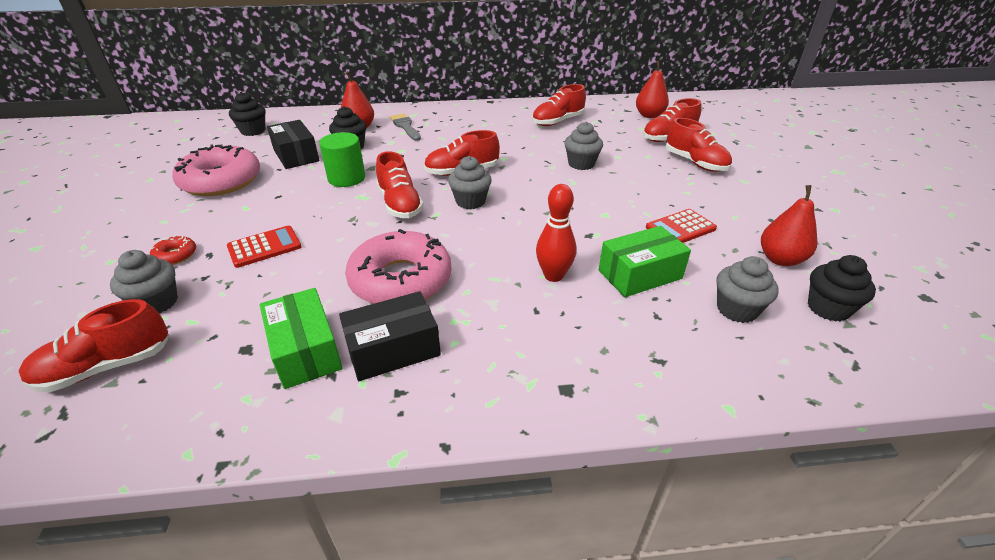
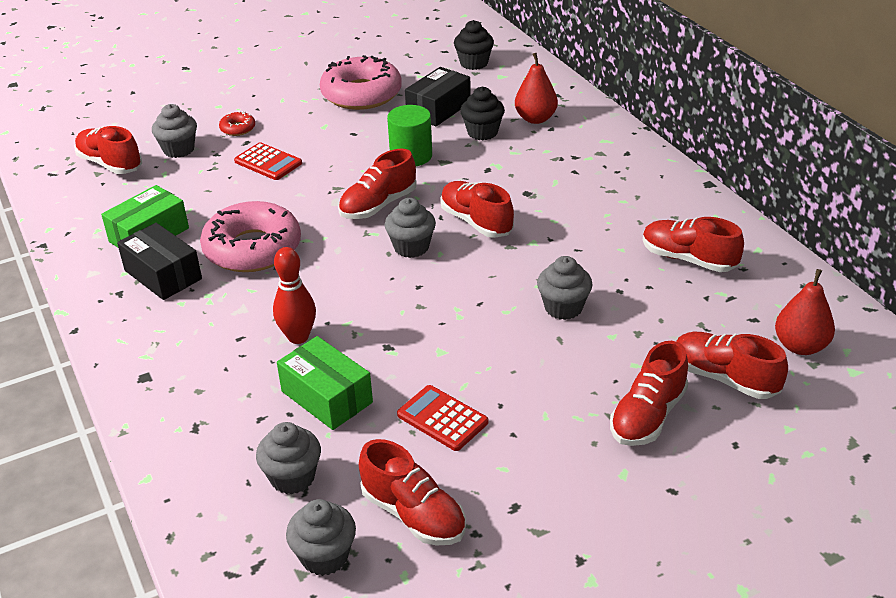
camera: 70 degrees right, 0 degrees up
(405, 126) = (564, 147): grey brush -> none
(780, 259) = (413, 514): red pear -> red shoe
(828, 308) = (324, 556): black cupcake -> grey cupcake

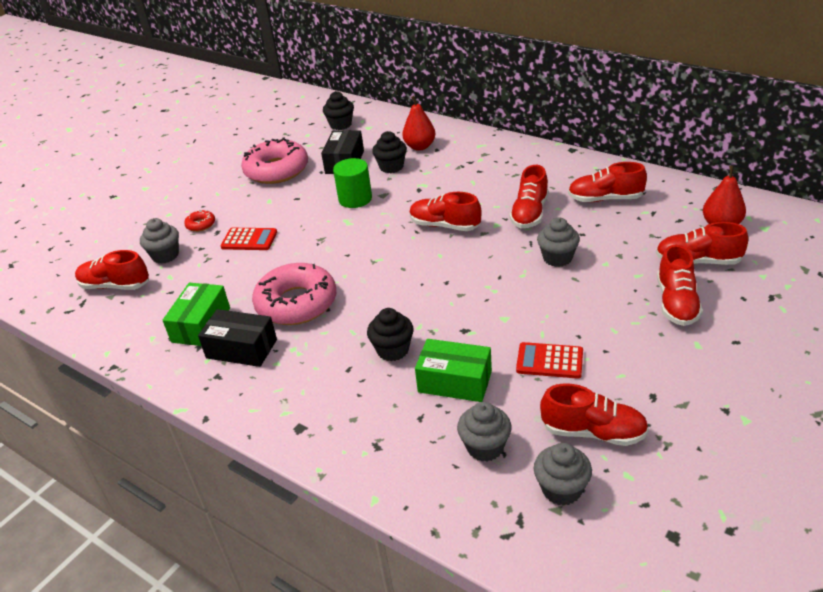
camera: 25 degrees left, 0 degrees up
(298, 337) = (393, 350): red bowling pin -> black cupcake
(378, 205) = (364, 239): red shoe -> red shoe (529, 213)
(411, 247) = (415, 258): grey cupcake -> none

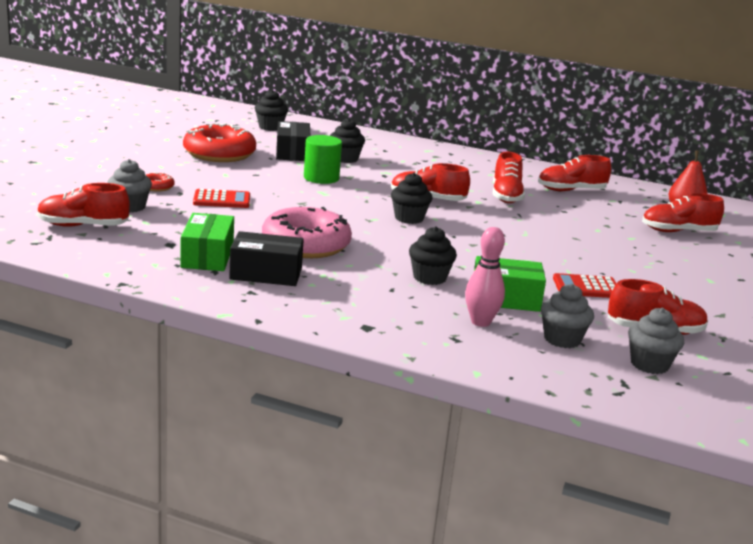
camera: 20 degrees left, 15 degrees down
(276, 170) = (219, 154): pink donut -> red donut
(413, 256) = (409, 218): none -> black cupcake
(413, 419) = (480, 322): none -> pink bowling pin
(420, 146) = (366, 147): red pear -> none
(557, 258) = (551, 225): grey cupcake -> none
(676, 303) = (676, 255): red shoe -> none

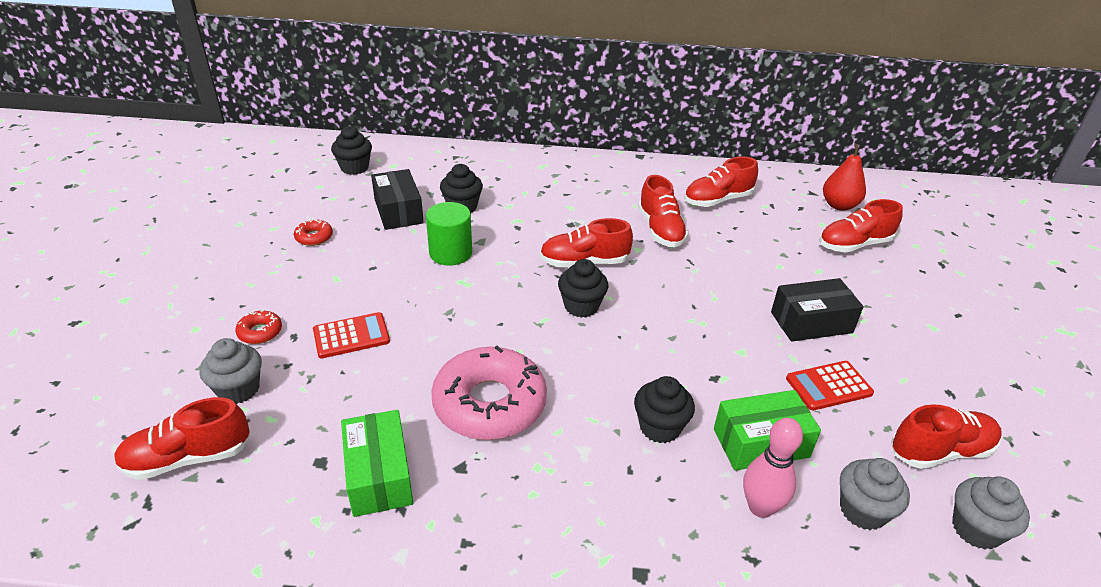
camera: 15 degrees left, 15 degrees up
(219, 154) = (314, 237): red donut -> red donut, size x0.42
(266, 274) = (468, 490): black box -> black box (811, 322)

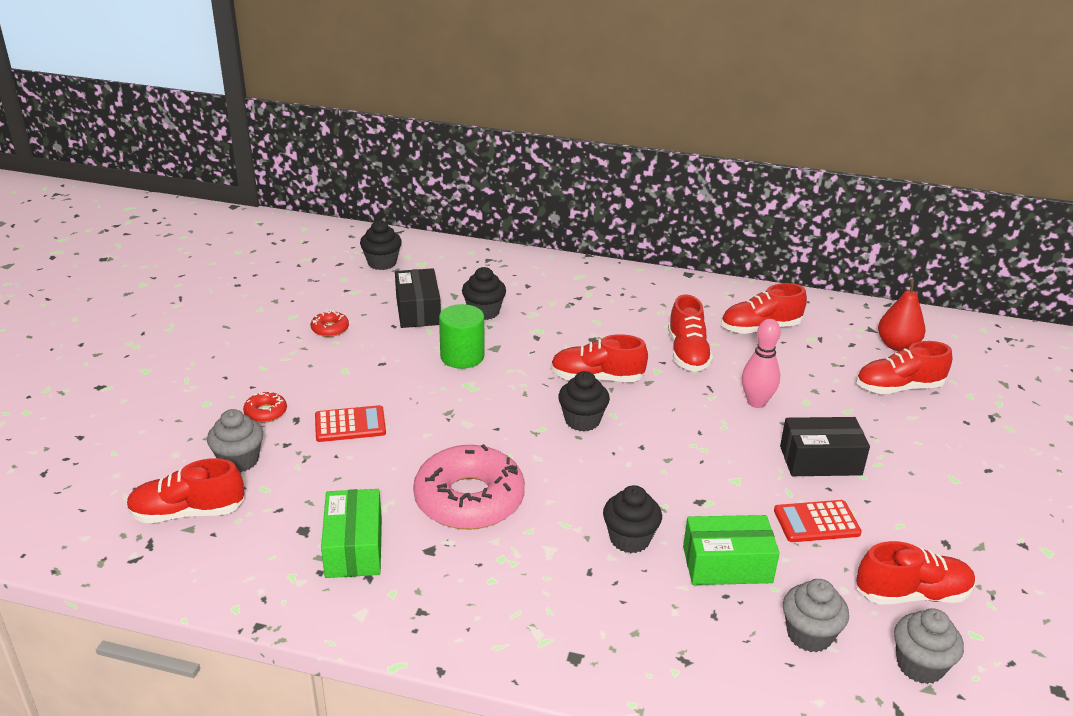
camera: 10 degrees right, 5 degrees down
(760, 507) = (707, 619): pink bowling pin -> pink bowling pin (756, 402)

